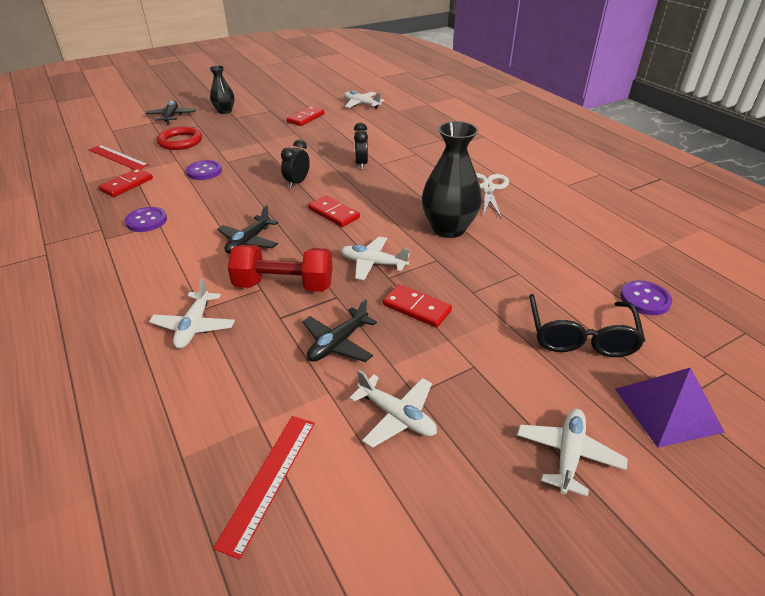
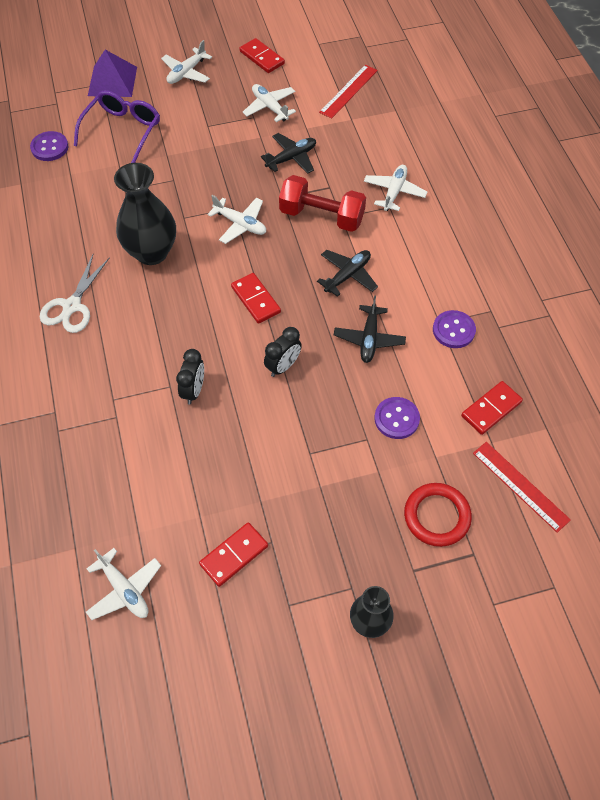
camera: 165 degrees left, 20 degrees up
(171, 117) = (462, 620): black plane -> black plane (369, 339)
(417, 308) = (223, 174): red domino -> red domino (262, 58)
(580, 336) = (123, 130): black glasses -> purple glasses

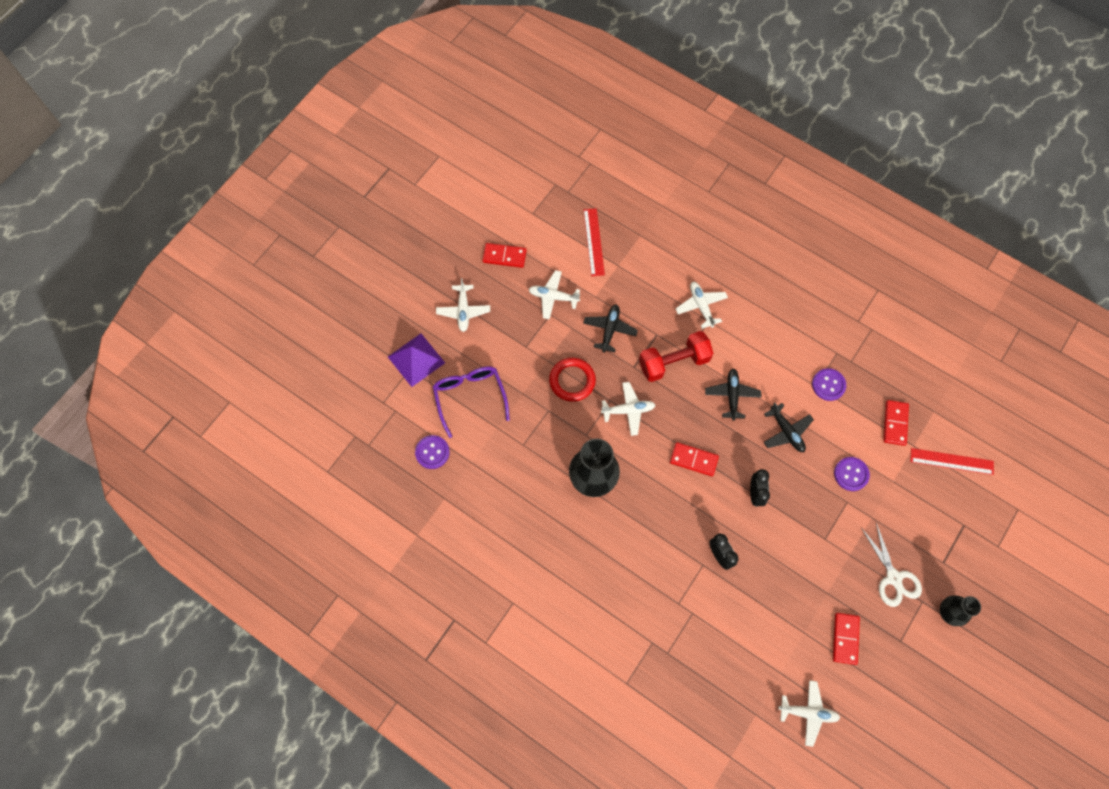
camera: 40 degrees left, 10 degrees up
(72, 306) = (583, 562): white scissors -> white scissors (894, 578)
(437, 516) = (926, 518): red ring -> red ring (572, 381)

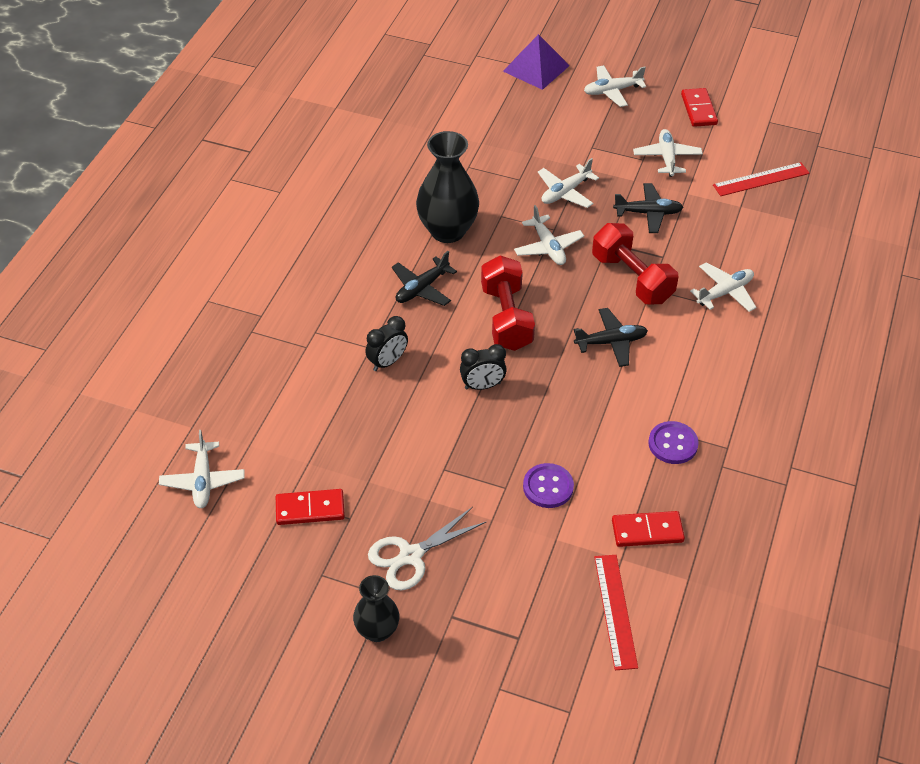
camera: 75 degrees right, 20 degrees down
(432, 452) = (432, 100): purple button -> none
(470, 397) = (509, 115): purple glasses -> none
(572, 381) = (565, 192): red ring -> white plane
(693, 460) = (506, 318): red domino -> red dumbbell
(786, 431) = (583, 406): black plane -> black plane (422, 288)

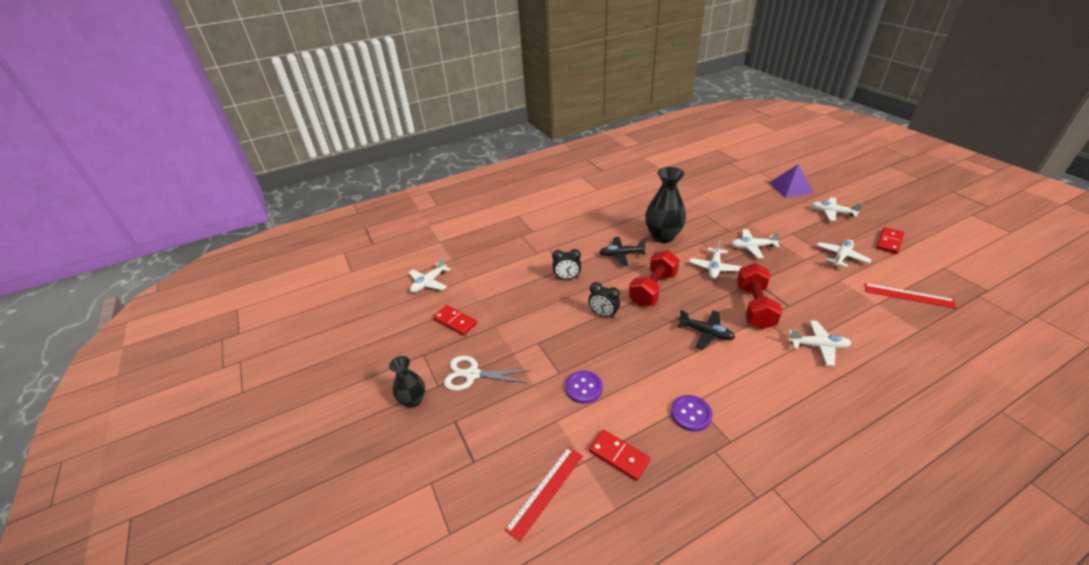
camera: 45 degrees right, 10 degrees down
(648, 213) = (799, 279): black plane -> none

